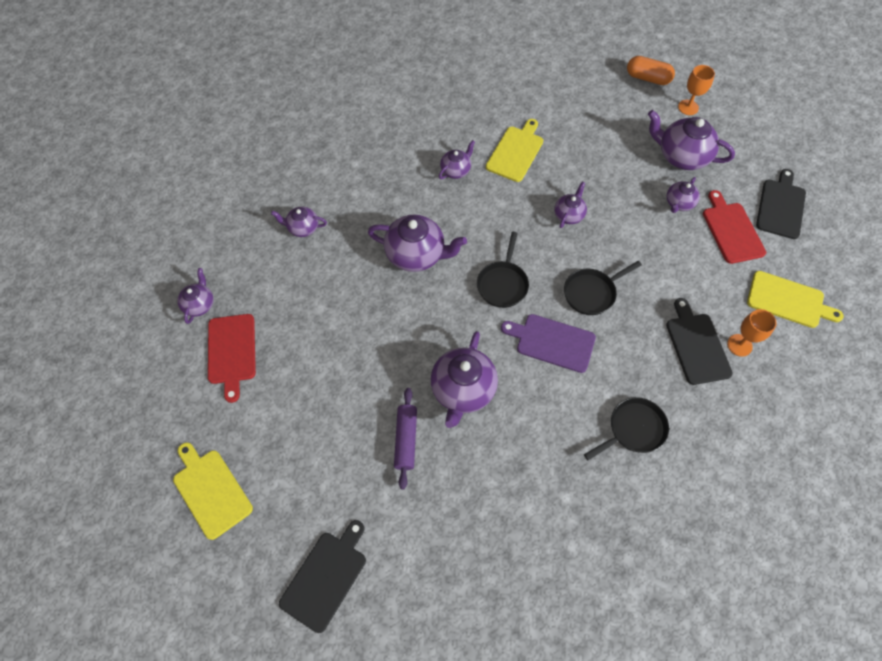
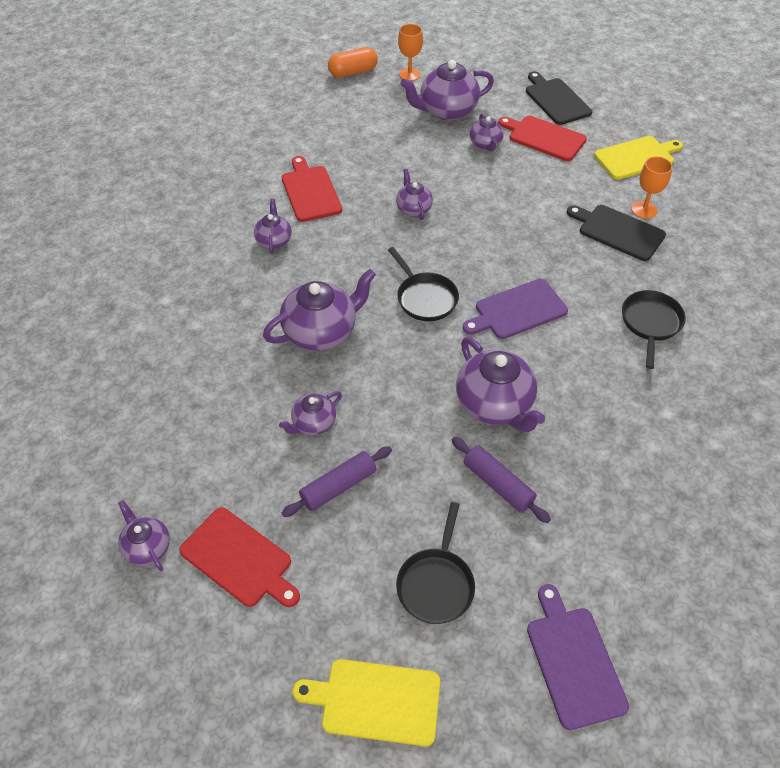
camera: 45 degrees left, 10 degrees down
(302, 228) = (178, 392): purple teapot -> purple teapot (313, 423)
(321, 358) = (338, 486): none -> purple rolling pin
(326, 577) = (574, 661): black cutting board -> purple cutting board
(516, 152) = (310, 192): yellow cutting board -> red cutting board
(592, 293) = (502, 252): black pan -> black pan (436, 583)

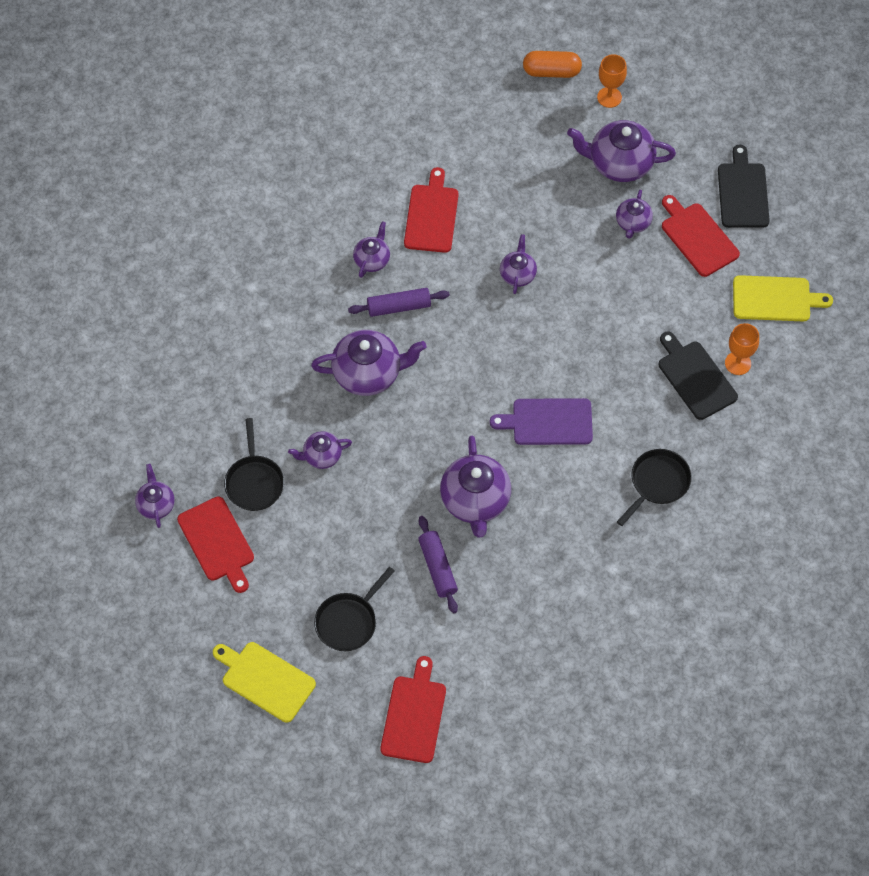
camera: 25 degrees right, 10 degrees up
(338, 486) = (315, 517): purple rolling pin -> purple rolling pin (399, 307)
(424, 298) = (474, 376): black pan -> black pan (254, 482)
(574, 661) = (414, 715): purple cutting board -> red cutting board

